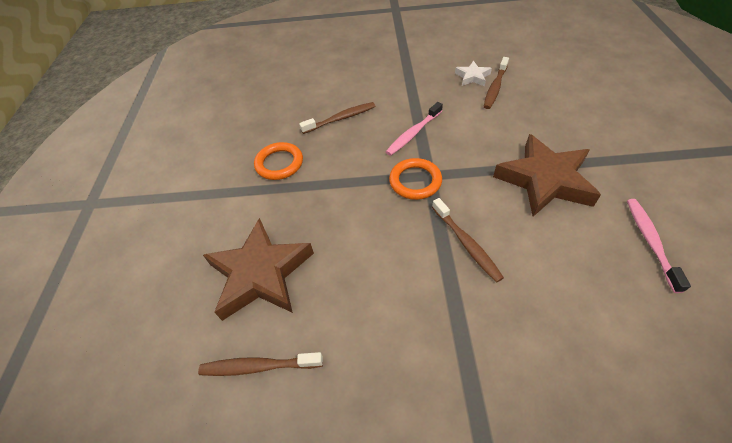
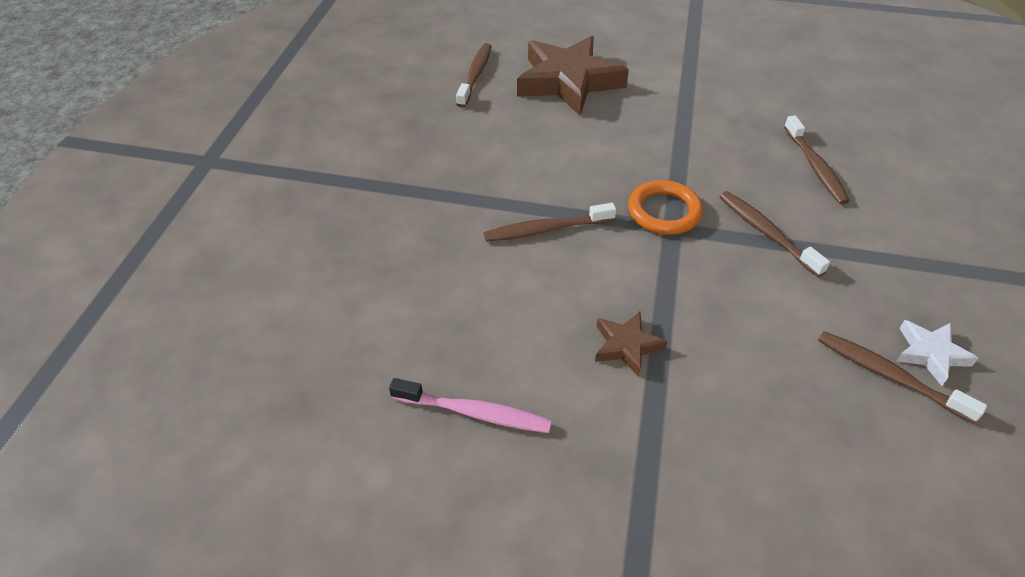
camera: 100 degrees right, 5 degrees down
(279, 163) = (728, 105): orange ring -> none
(413, 133) = (767, 233): pink toothbrush -> brown toothbrush
(544, 180) = (626, 346): brown star -> brown star, size x0.47

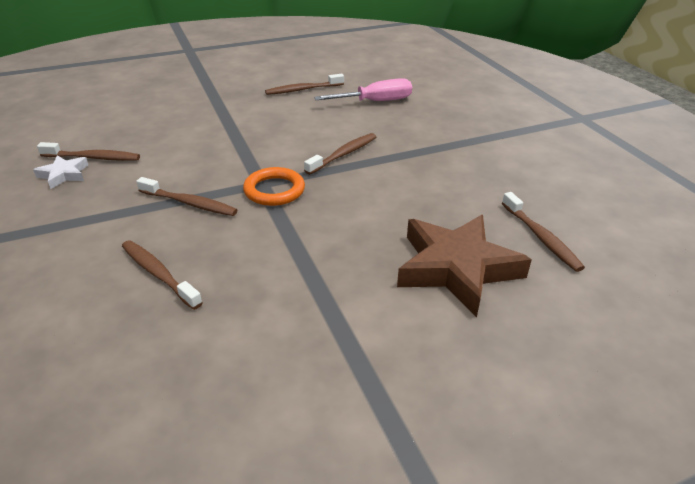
camera: 145 degrees right, 10 degrees down
(398, 315) = (375, 102): none -> pink screwdriver
(474, 413) = (303, 90): pink toothbrush -> brown toothbrush
(626, 346) = (251, 125): brown star -> none

